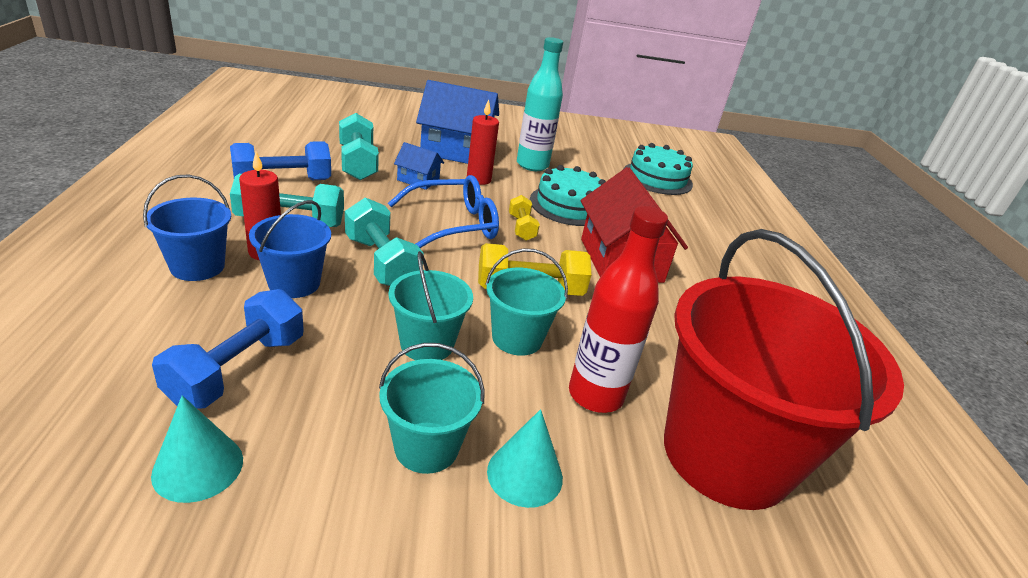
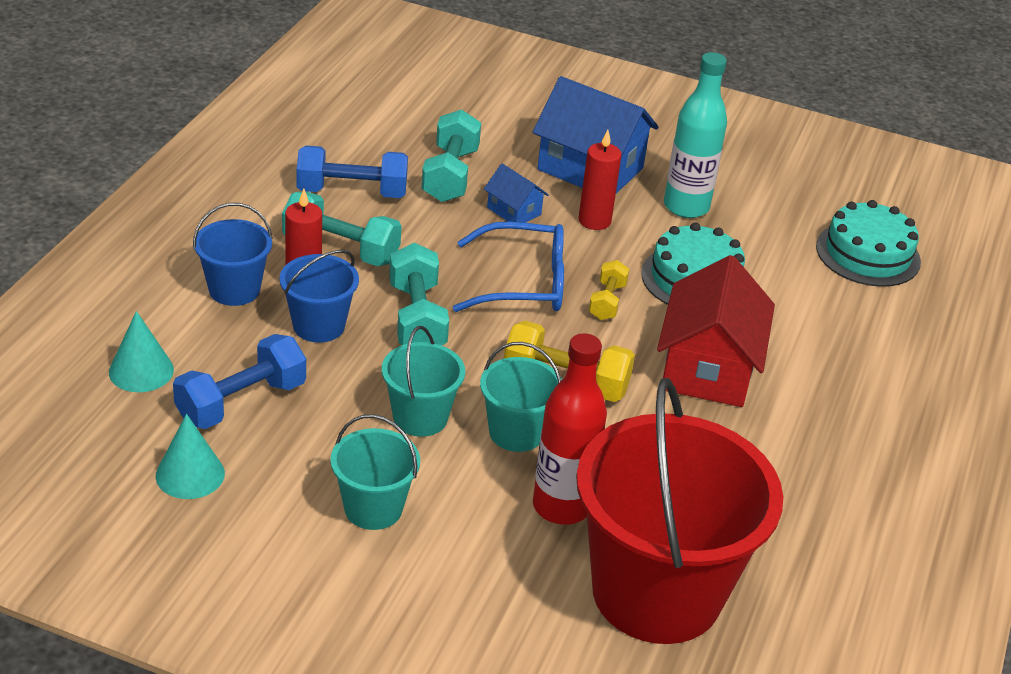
camera: 25 degrees right, 5 degrees up
(525, 474) = (447, 552): turquoise cone -> turquoise cone (141, 371)

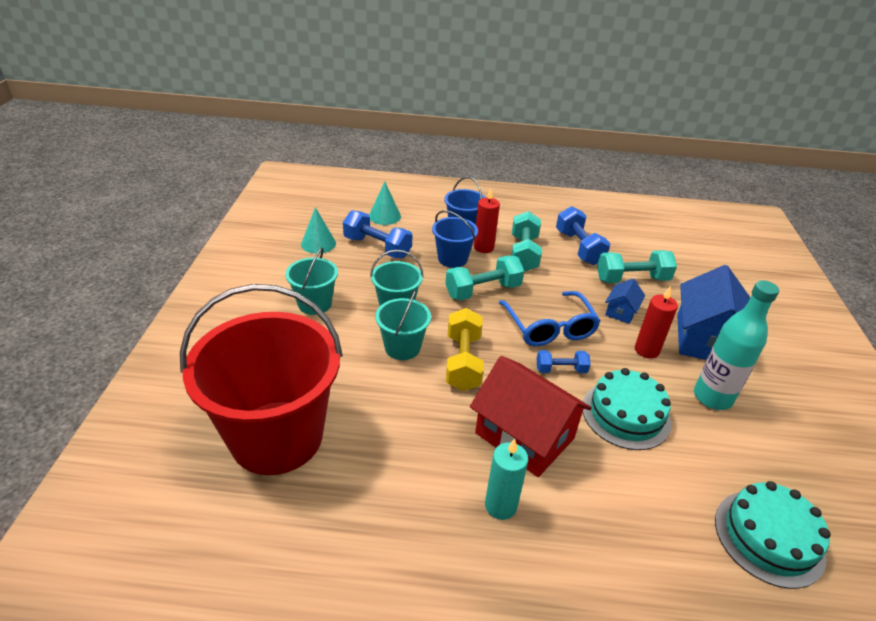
camera: 75 degrees right, 0 degrees up
(561, 506) = (343, 378): red bottle -> none
(607, 302) = (561, 370): yellow dumbbell -> blue dumbbell
(708, 368) = (524, 436): red house -> red house turned 45 degrees clockwise
(802, 418) = (500, 505): none -> turquoise candle

